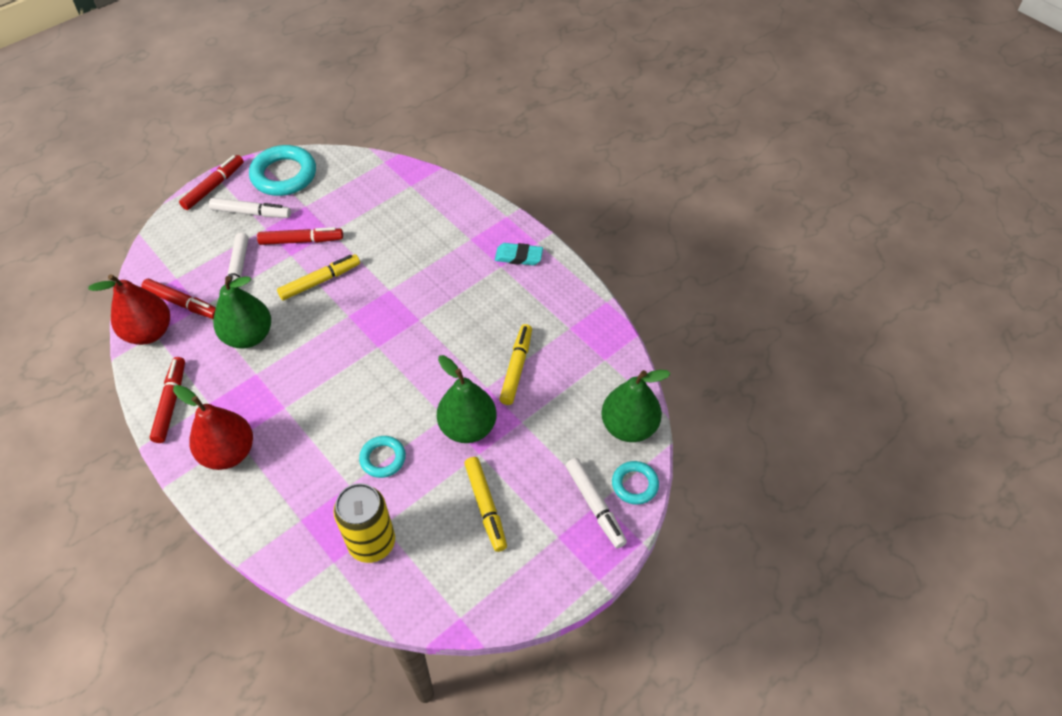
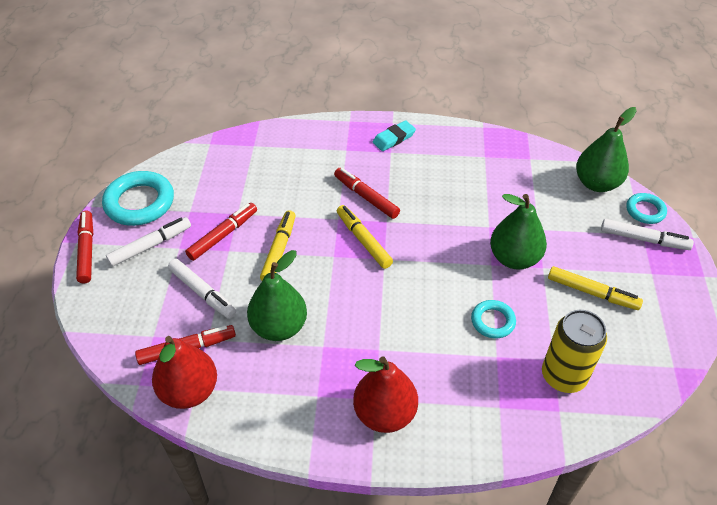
camera: 45 degrees left, 5 degrees down
(170, 403) = (287, 423): red marker -> red marker (366, 197)
(516, 368) = (490, 202): yellow marker -> yellow marker (363, 241)

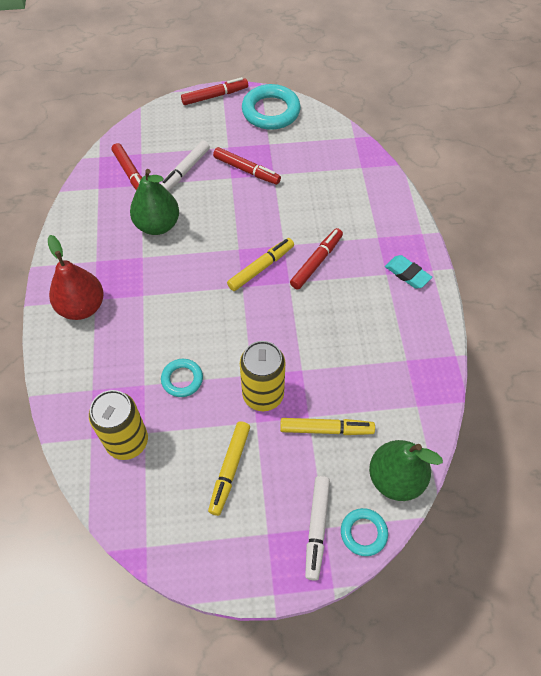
camera: 80 degrees right, 10 degrees up
(150, 246) = (226, 129): white marker -> none
(189, 391) = (95, 185): red pear -> none
(279, 250) = (237, 210): yellow marker -> yellow marker (325, 429)
(514, 258) = (263, 395): green pear -> yellow can

